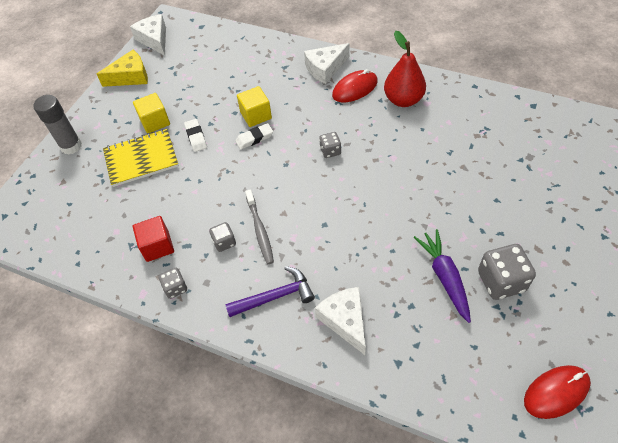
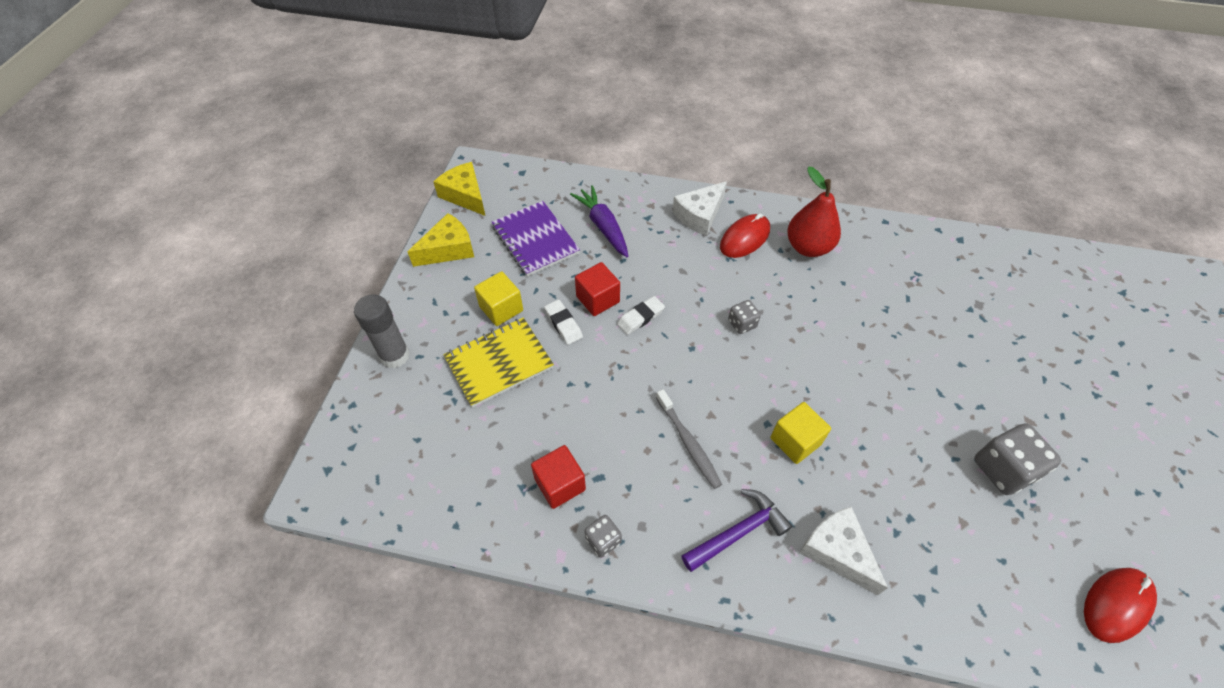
camera: 15 degrees left, 0 degrees up
(154, 39) = (465, 195): white cheese -> yellow cheese
(195, 76) = (535, 240): none -> purple notebook
(224, 242) = (647, 466): grey dice -> none
(227, 122) = (598, 299): none -> red cube
(256, 115) = (632, 286): yellow cube -> yellow cube (795, 441)
(444, 277) = (936, 474): purple carrot -> purple carrot (603, 226)

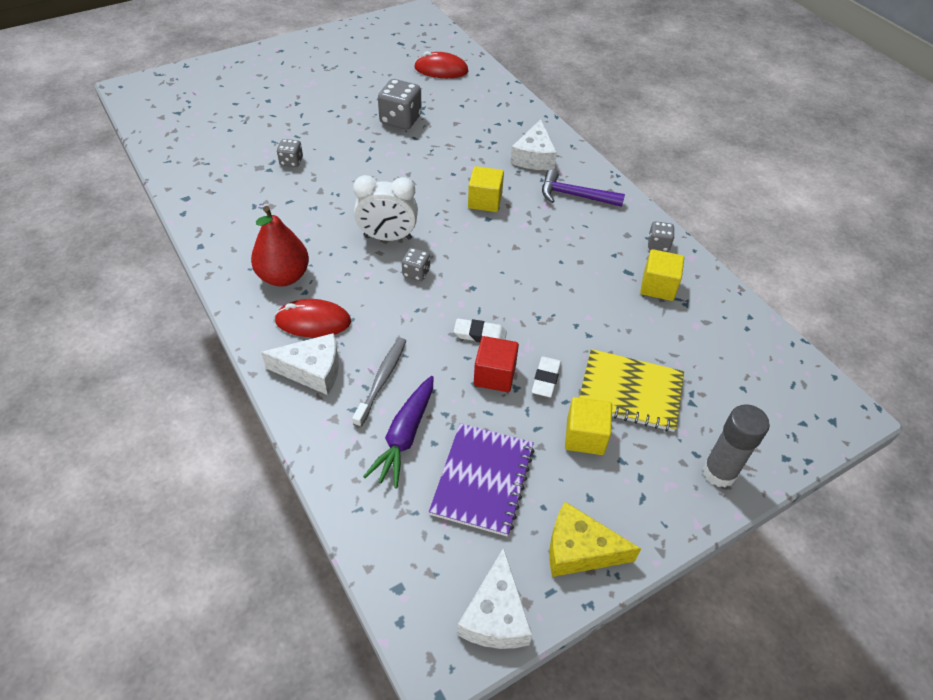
camera: 135 degrees left, 5 degrees down
(465, 195) = (495, 615): yellow cheese -> white cheese
(560, 484) = (658, 286): red cube -> yellow cube
(688, 443) = (549, 245): grey toothbrush -> grey toothbrush (382, 380)
(802, 333) = (387, 237): none -> white clock
(974, 331) = (291, 161): none -> grey dice

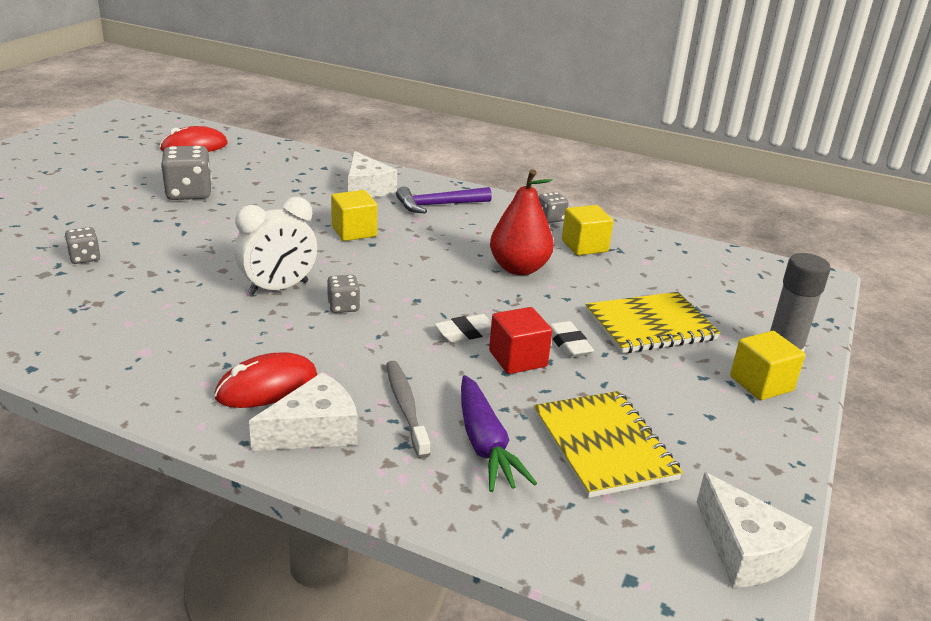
camera: 35 degrees left, 20 degrees down
(284, 276) = (184, 359): red pear -> red pear (519, 268)
(482, 480) = (603, 446): purple notebook -> yellow notebook
(579, 550) = (750, 459): yellow cheese -> none
(585, 436) = (652, 372): yellow cube -> yellow cube (761, 383)

